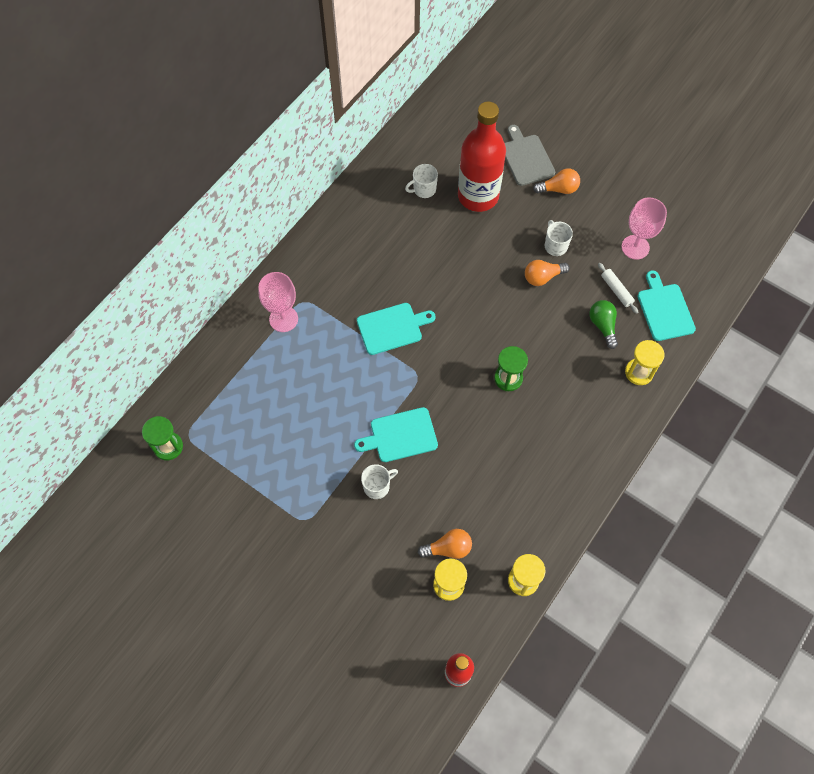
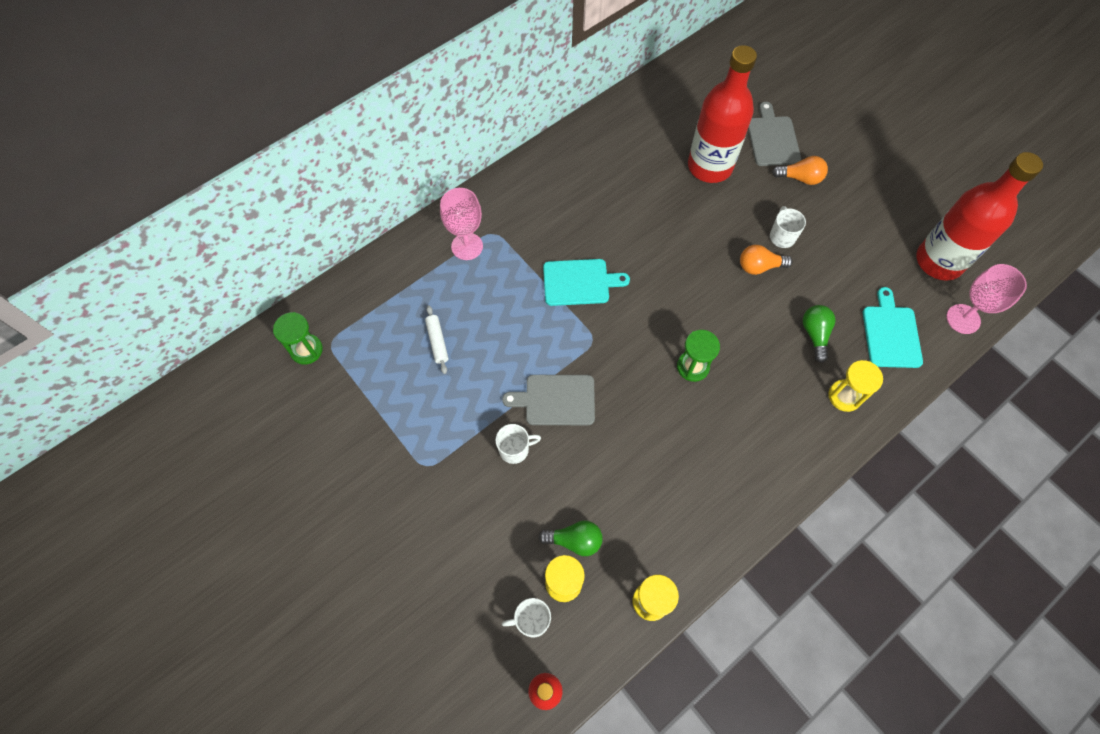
camera: 15 degrees right, 0 degrees up
(400, 435) = (556, 400): turquoise cutting board -> grey cutting board
(424, 189) = (653, 147): white mug -> white mug (531, 620)
(448, 548) = (574, 540): orange light bulb -> green light bulb
(616, 290) = (840, 300): white rolling pin -> white rolling pin (437, 342)
(635, 247) = (872, 258): pink goblet -> pink goblet (963, 319)
(690, 237) = (939, 261): none -> red bottle

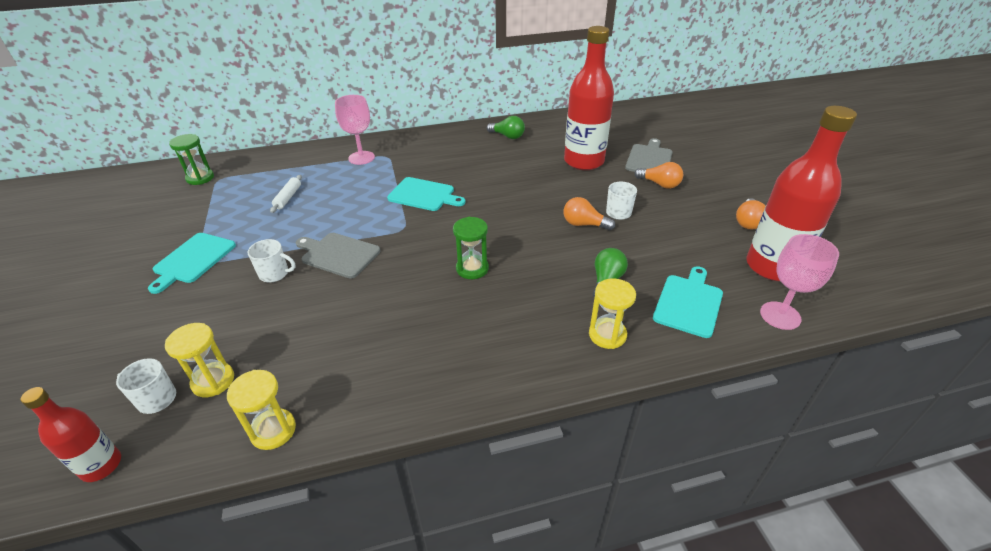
camera: 25 degrees right, 25 degrees down
(416, 467) = (192, 260): none -> turquoise cutting board
(574, 540) = (256, 352): green light bulb -> green light bulb (507, 136)
(899, 207) = (747, 222): none -> orange light bulb

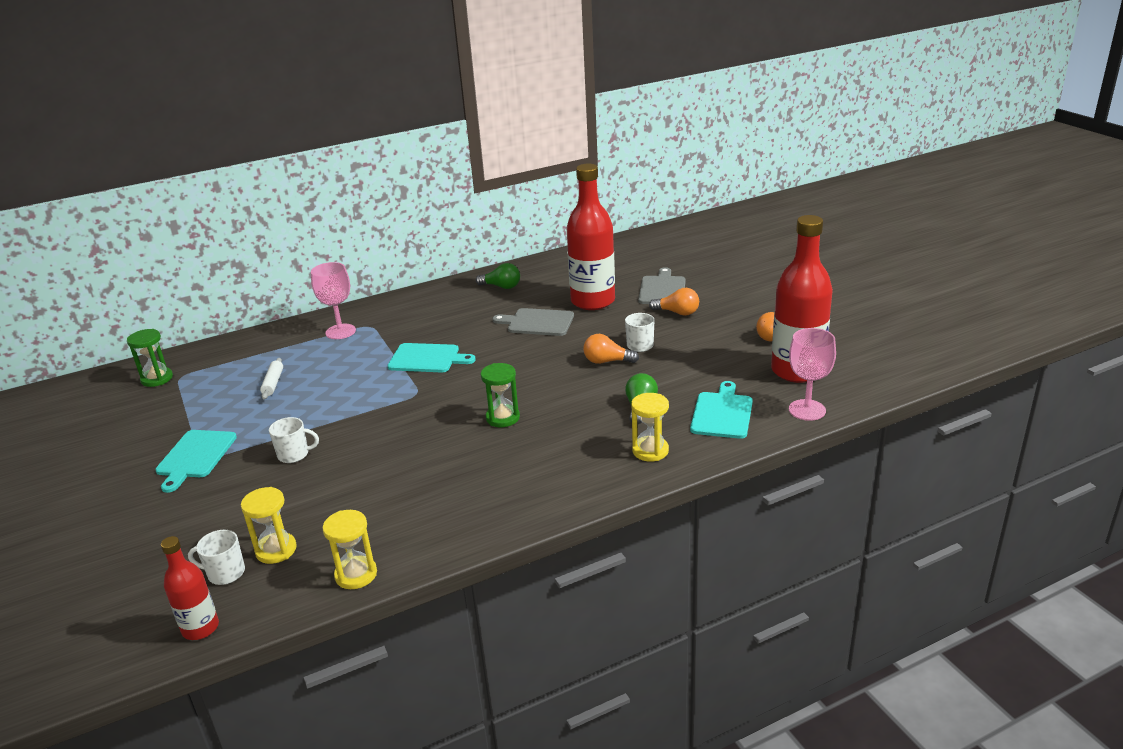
camera: 10 degrees left, 10 degrees down
(338, 254) = (355, 427): grey cutting board -> grey cutting board (537, 322)

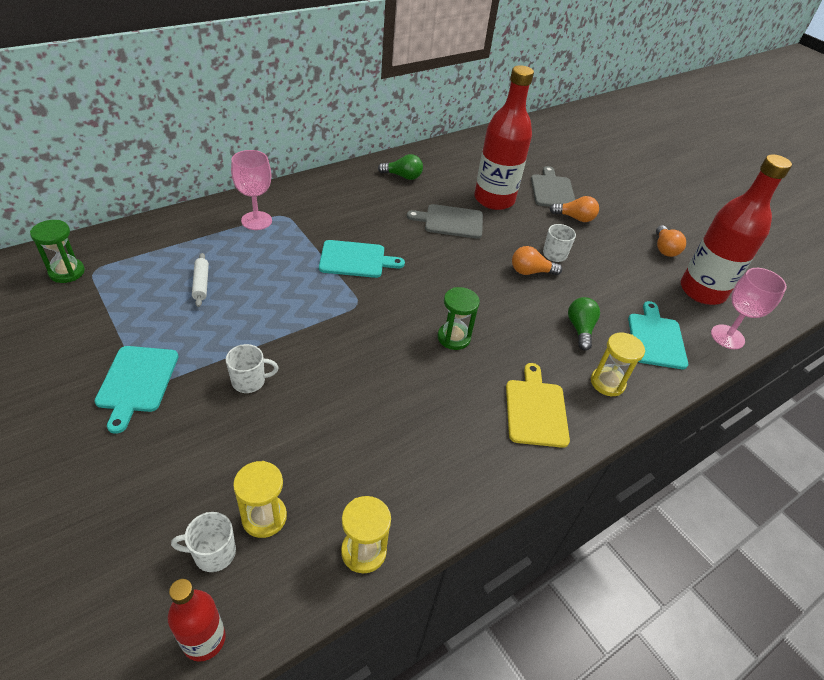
camera: 15 degrees left, 15 degrees up
(564, 473) = (536, 409): none -> yellow cutting board

